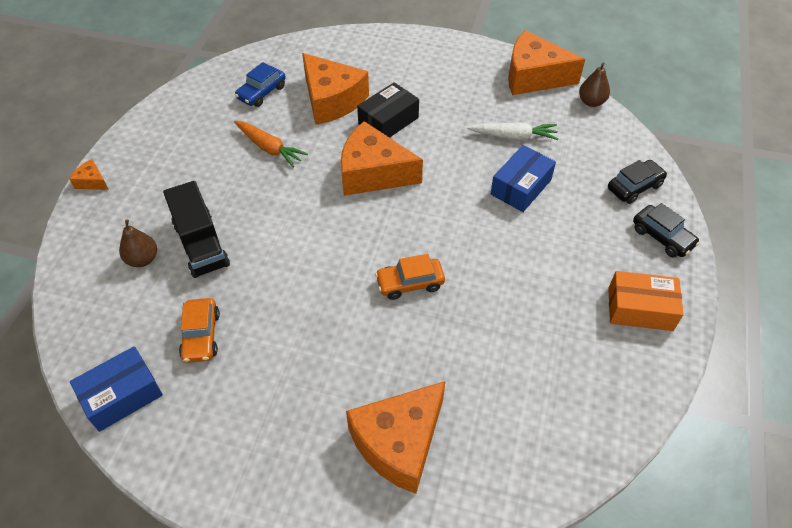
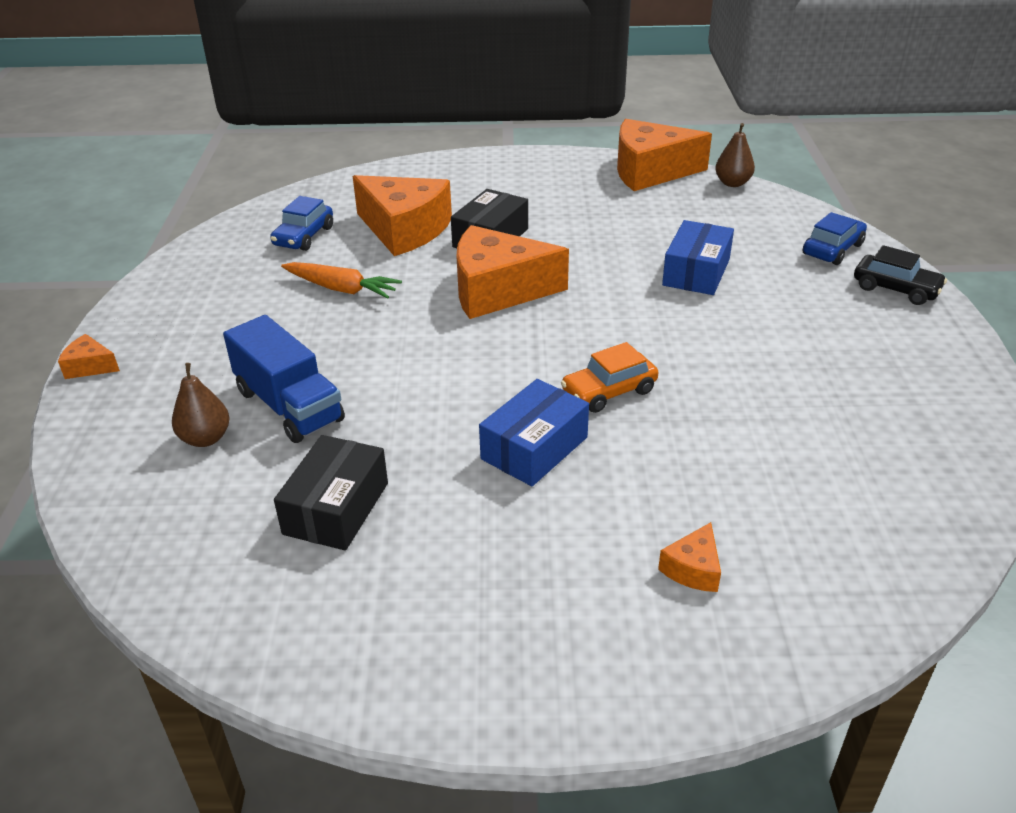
camera: 15 degrees left, 15 degrees down
(122, 395) = (241, 608): blue box -> blue box (534, 448)
(201, 244) = (289, 406): black truck -> blue truck
(201, 336) = (336, 508): orange car -> black box
(399, 443) = (693, 569): orange cheese -> orange cheese, size x0.43
(513, 136) = (658, 227): white carrot -> none
(634, 187) = (832, 249): black car -> blue car
(640, 309) = (916, 361): orange box -> none

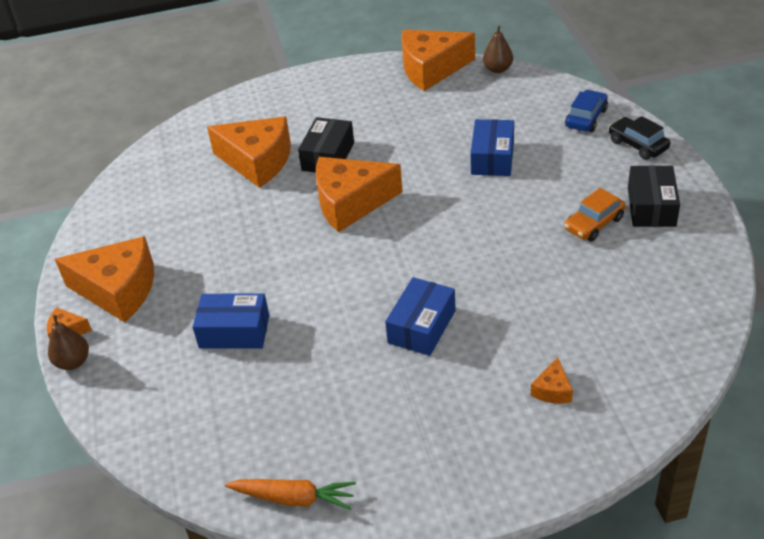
camera: 10 degrees left, 5 degrees up
(175, 333) = (118, 290): none -> orange cheese
(206, 438) = (185, 370): brown pear -> brown pear (73, 362)
(289, 406) = (234, 331): blue truck -> blue box
(304, 236) = (179, 183): blue car -> none
(336, 508) = (302, 401): black box -> black box (651, 207)
(341, 289) = (230, 225): orange carrot -> orange carrot (294, 498)
(609, 391) = (459, 271): orange car -> orange car (594, 224)
(896, 289) = (637, 145): black car -> black car turned 150 degrees counterclockwise

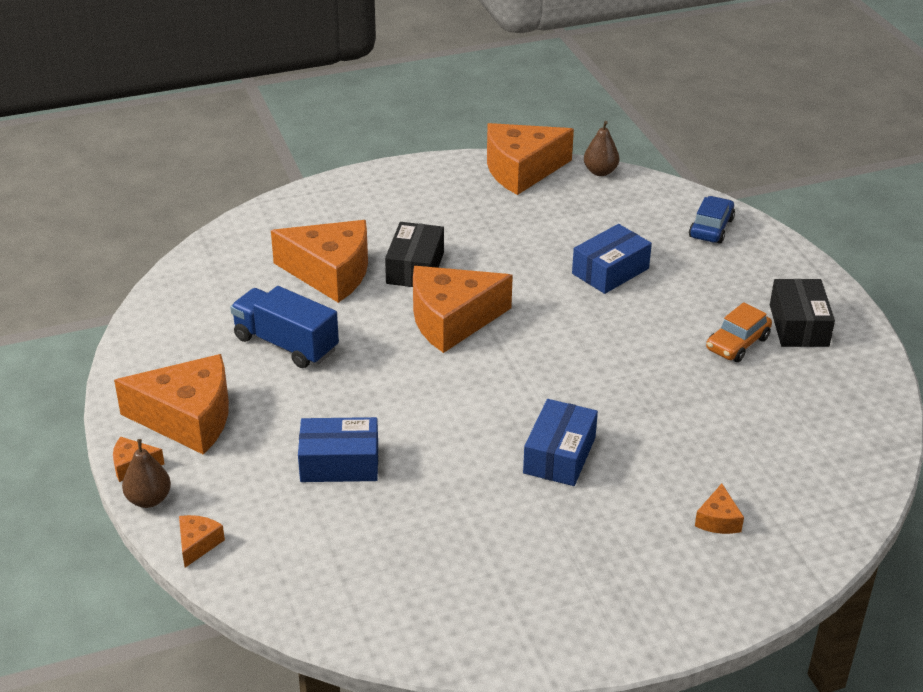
camera: 10 degrees left, 5 degrees down
(104, 403) = (198, 544): none -> orange cheese
(210, 224) = (286, 344): none -> blue truck
(294, 498) = (444, 640): orange carrot -> none
(492, 158) = (610, 271): blue box -> blue box turned 45 degrees clockwise
(637, 145) = (774, 258): black car -> none

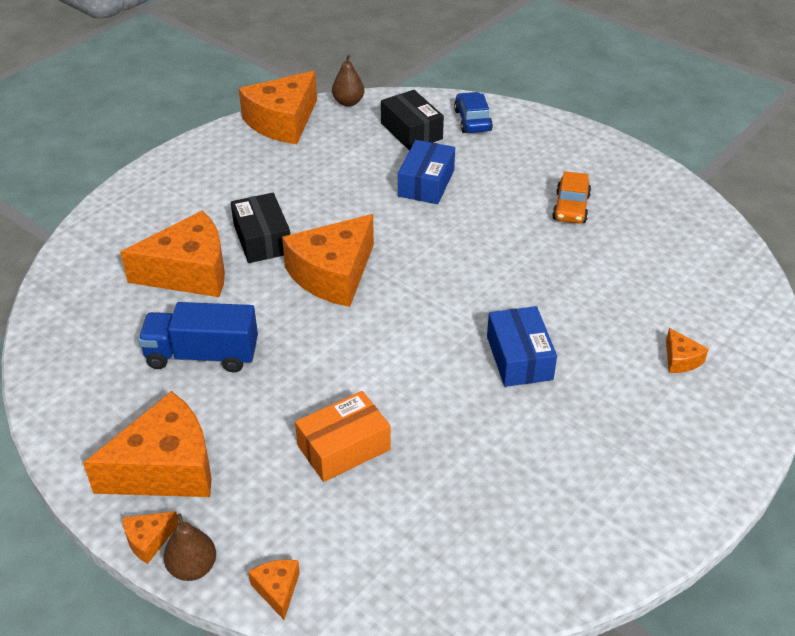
camera: 30 degrees left, 5 degrees up
(339, 463) = (343, 447): blue box -> orange box
(799, 325) = (601, 176): black box -> black box (411, 131)

